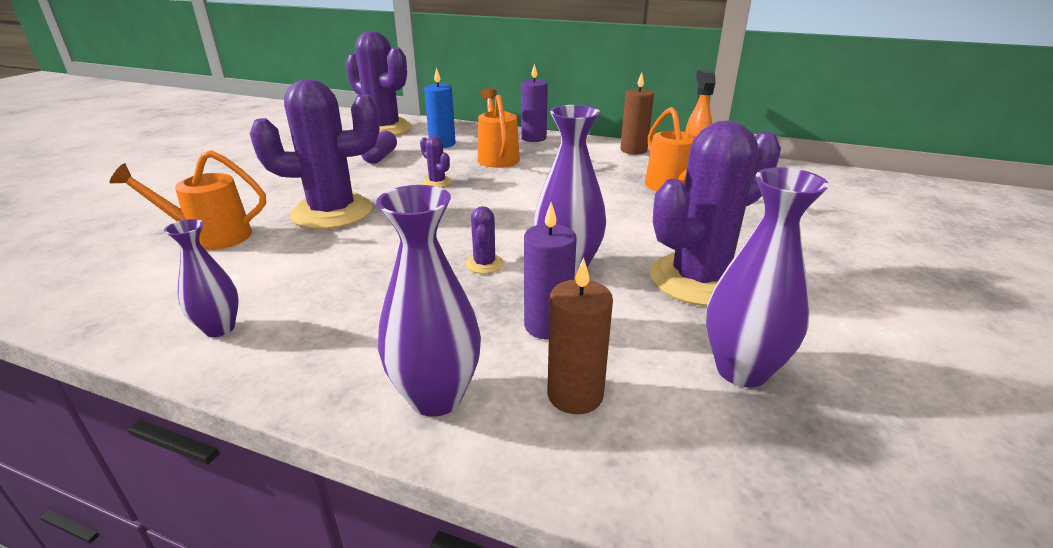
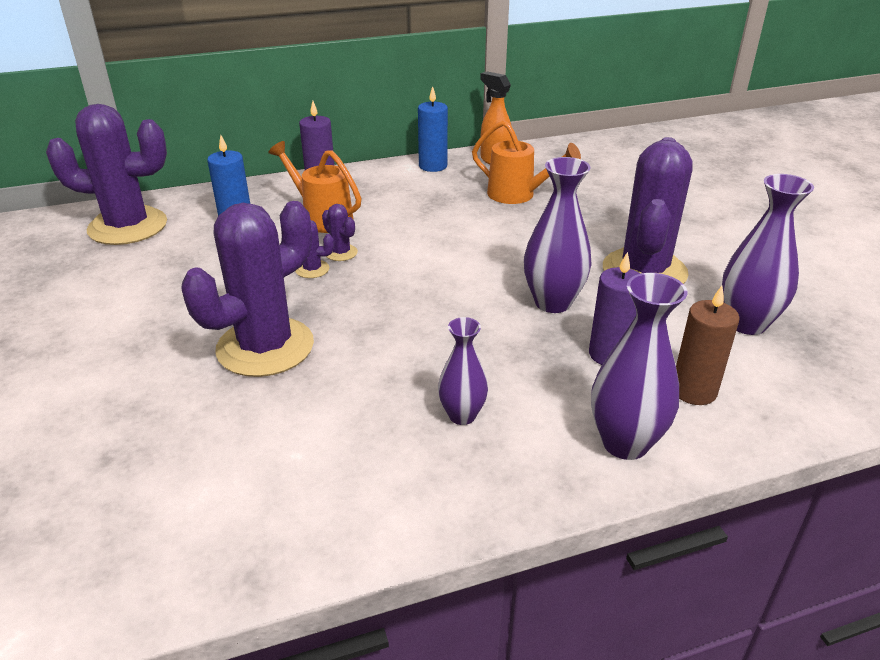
camera: 40 degrees left, 5 degrees up
(210, 236) = (182, 435): orange watering can -> none
(219, 328) = (380, 500): purple vase -> purple vase (462, 415)
(380, 157) = (195, 264): purple capsule -> none
(484, 264) = (491, 330): purple cactus -> purple cactus (341, 253)
(633, 150) = (433, 166): brown candle -> blue candle

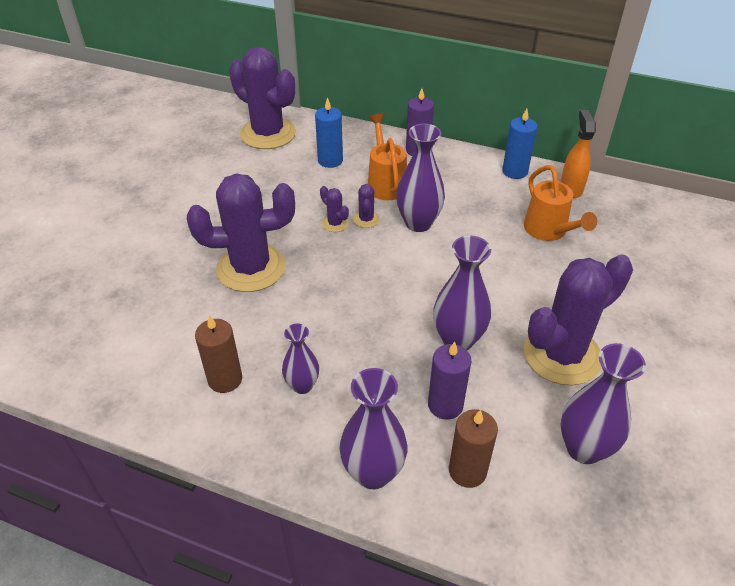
camera: 40 degrees right, 10 degrees up
(370, 459) = (225, 379): none -> brown candle
(397, 235) = (418, 223): none -> purple vase

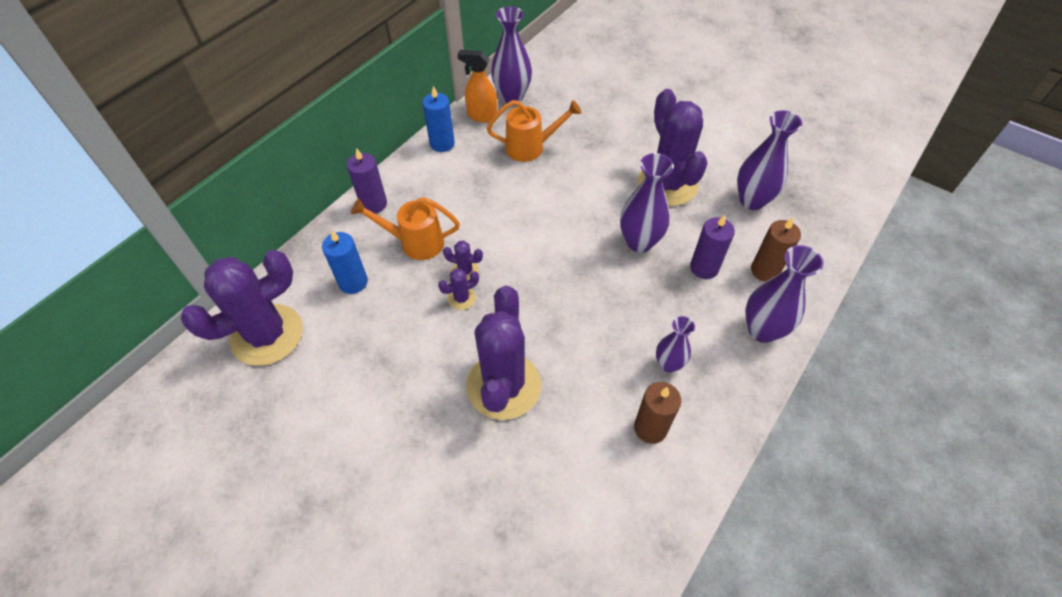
camera: 75 degrees left, 10 degrees up
(418, 223) = (487, 231): purple vase -> purple vase (512, 96)

